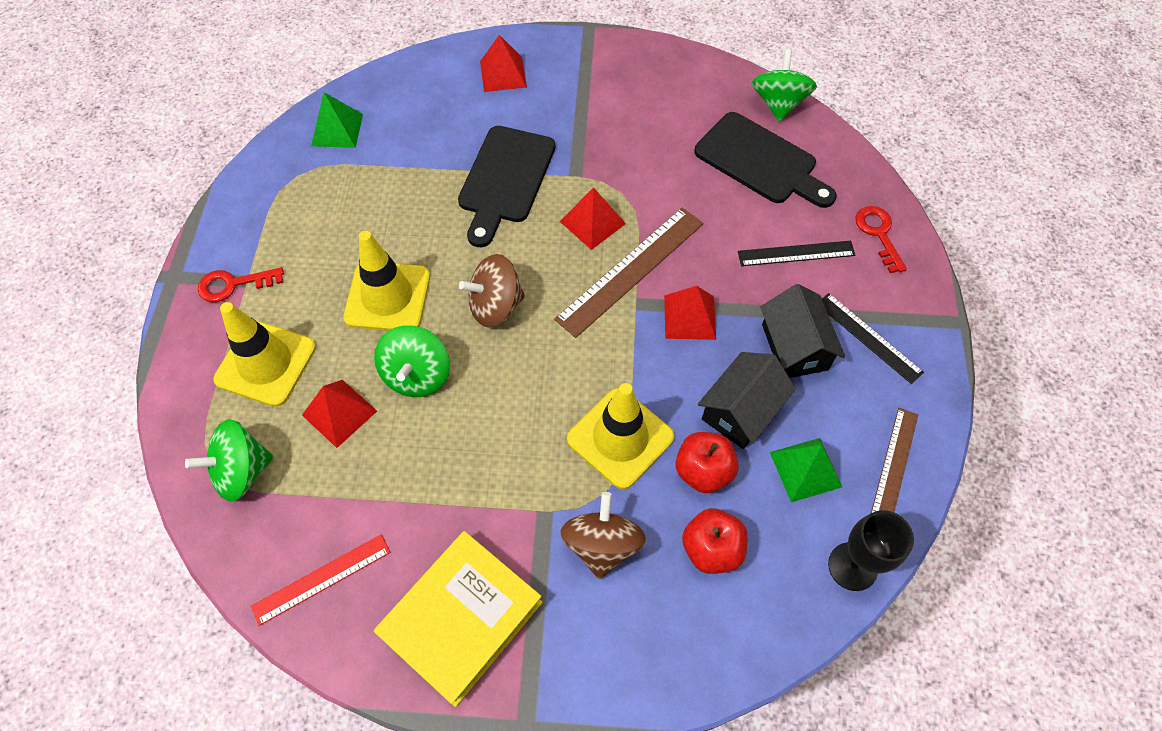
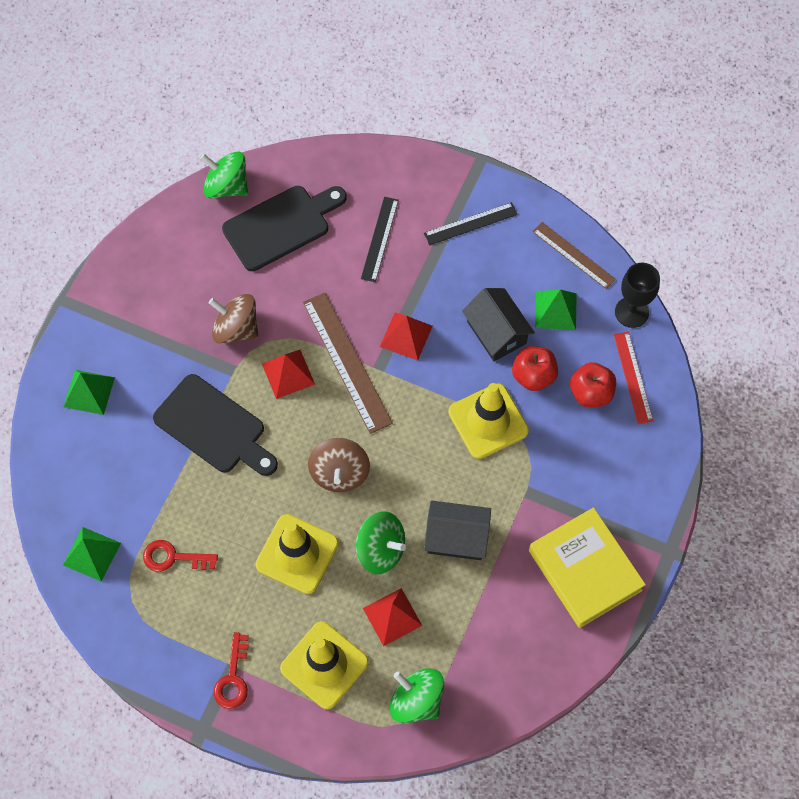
camera: 70 degrees left, 5 degrees up
(242, 471) = (416, 701): green spinning top -> green spinning top turned 135 degrees clockwise
(321, 579) = (524, 659): red ruler -> red ruler (633, 377)
(503, 74) = (89, 392): red pyramid -> green pyramid
(602, 545) = (564, 462): brown spinning top -> brown spinning top (236, 329)
(794, 347) = (459, 275): black house -> black house (456, 537)
(878, 234) = (386, 175): red key -> red key (173, 557)

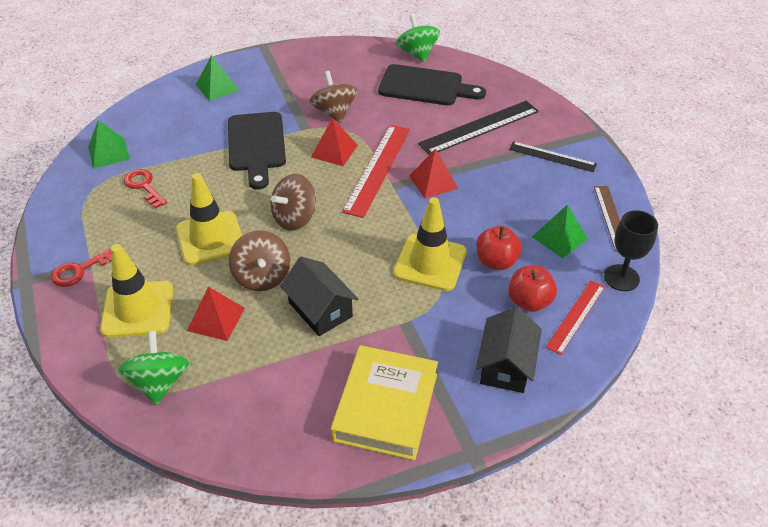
camera: 45 degrees right, 20 degrees down
(347, 362) = (377, 169): brown ruler -> red ruler
(379, 239) = (479, 127): black ruler -> black ruler, size x1.61
(380, 550) = (262, 276): green spinning top -> brown spinning top
(496, 332) = (499, 220): black house -> black house (506, 365)

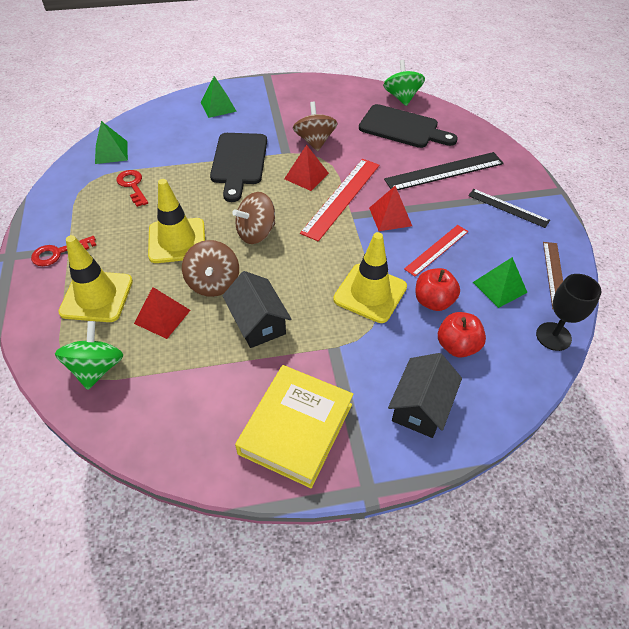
camera: 10 degrees right, 5 degrees up
(576, 316) = (500, 368): red ruler -> red ruler (436, 250)

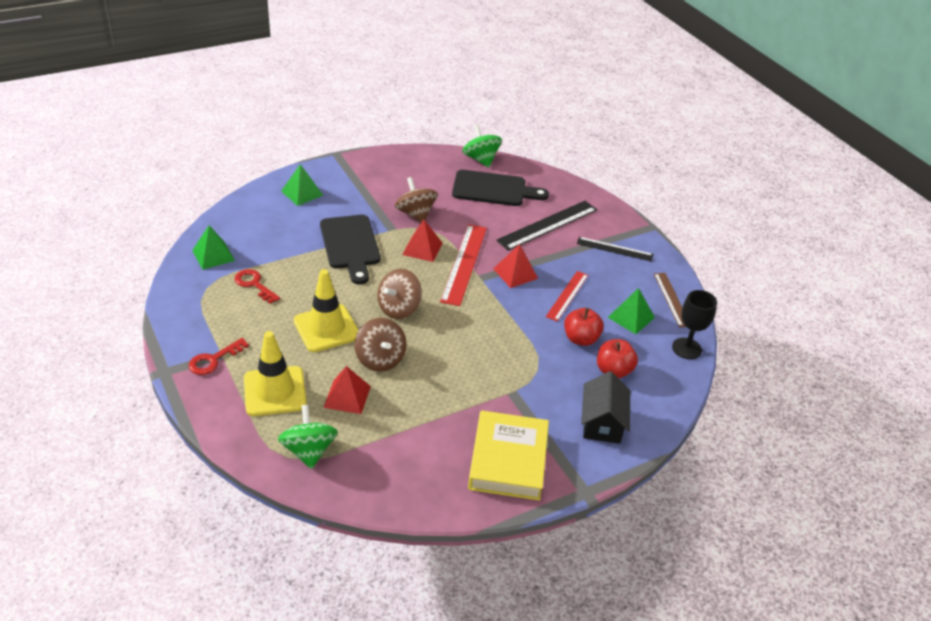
camera: 20 degrees left, 10 degrees down
(258, 322) = (437, 385): black house -> none
(370, 293) = (524, 342): yellow traffic cone -> none

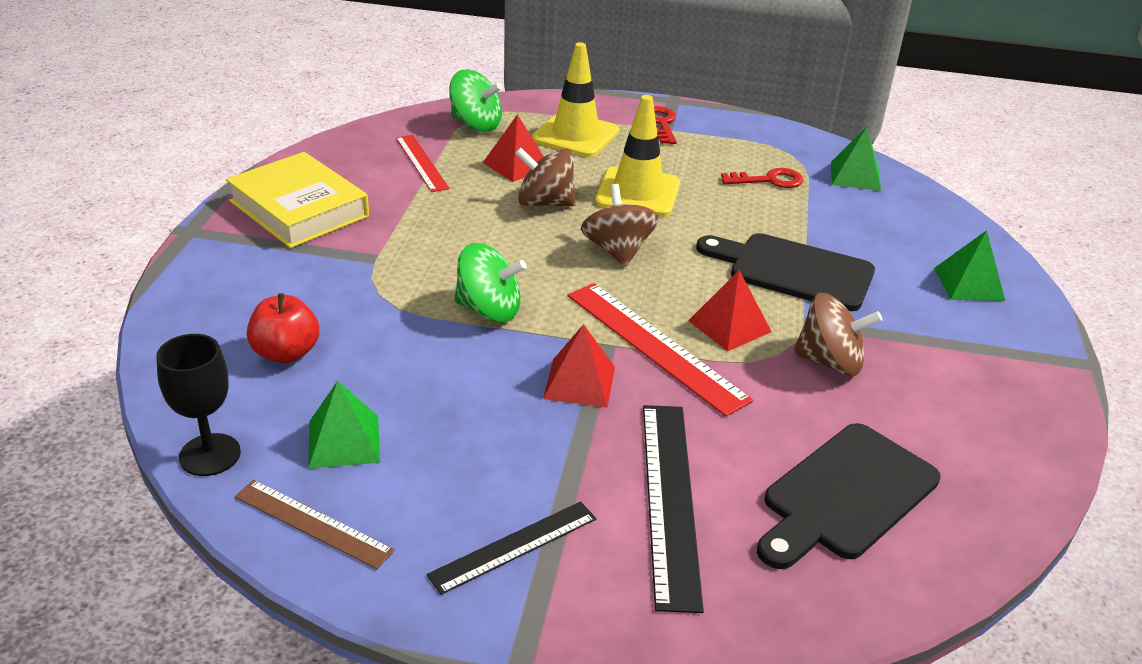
camera: 130 degrees right, 5 degrees down
(481, 159) = (977, 541): green spinning top -> green spinning top (489, 310)
(567, 295) = (471, 405): red ruler -> red ruler (421, 162)
(581, 339) = (375, 361): red apple -> none
(602, 422) = (237, 292): black house -> none

